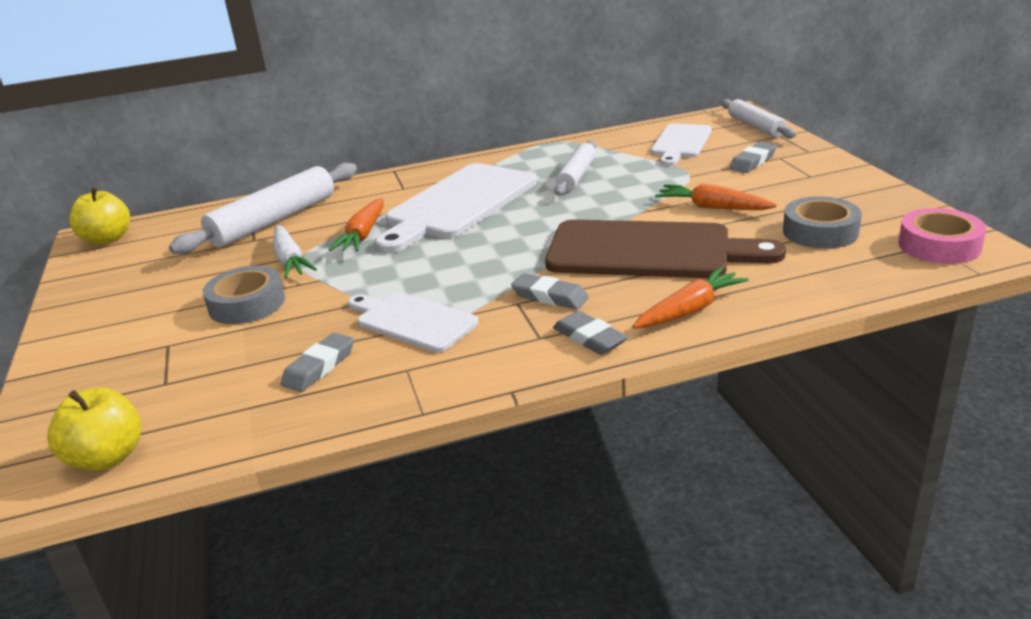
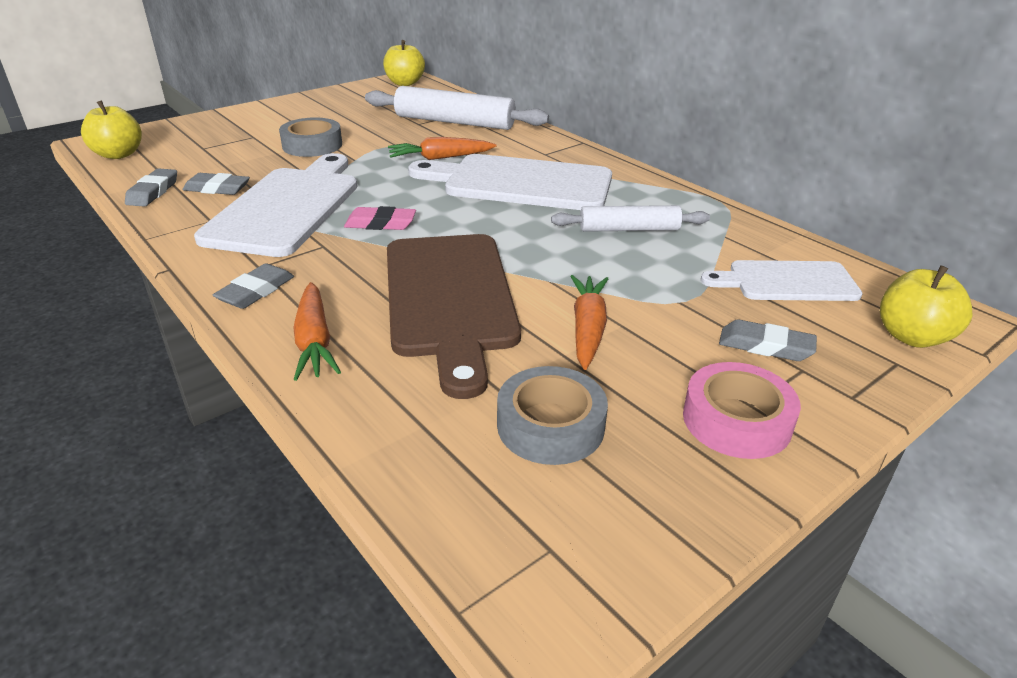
camera: 65 degrees right, 5 degrees up
(290, 261) = (385, 143): white carrot -> none
(412, 321) = (287, 207): white cutting board -> white cutting board, size x1.71
(491, 272) = (380, 224): none -> pink eraser
(550, 296) = (336, 259): grey eraser -> grey eraser (153, 192)
(690, 310) = (314, 341): orange carrot -> orange carrot turned 45 degrees clockwise
(755, 126) = (912, 337): white rolling pin -> yellow apple
(939, 245) = (548, 560): pink tape -> pink tape (736, 420)

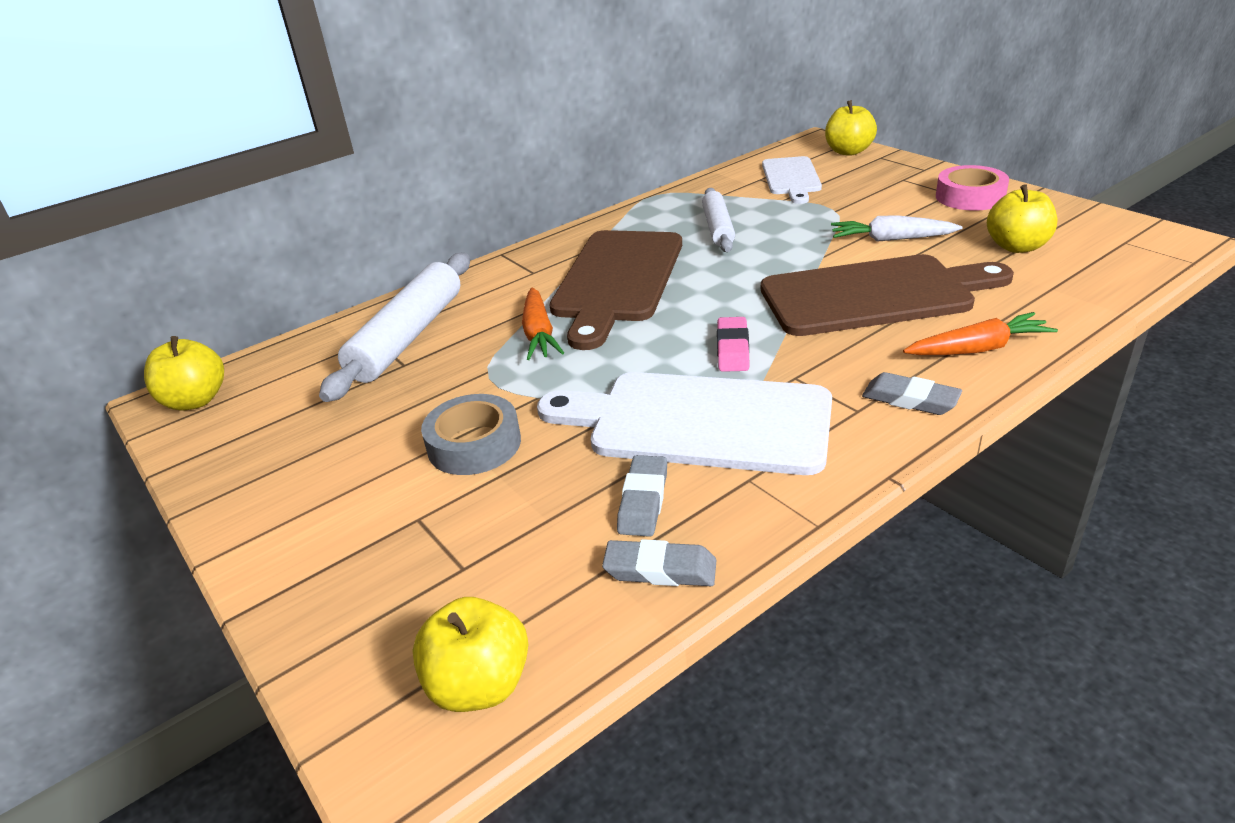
camera: 85 degrees left, 0 degrees up
(521, 183) = (617, 280): white cutting board -> brown cutting board
(550, 425) = (1017, 247): grey tape -> yellow apple
(587, 328) = (891, 239): orange carrot -> white carrot
(765, 346) = (882, 187): grey eraser -> none

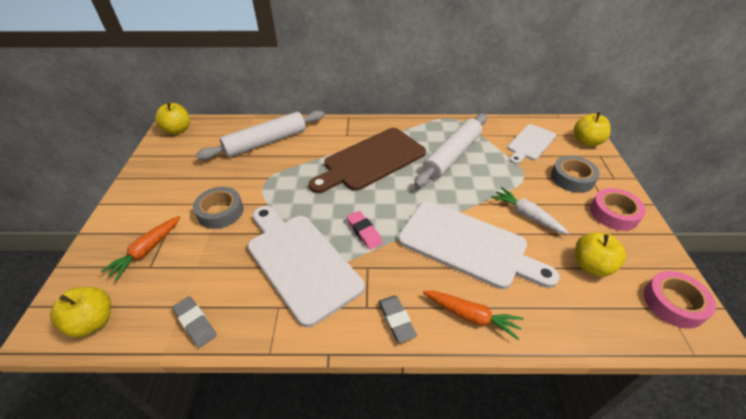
camera: 35 degrees right, 10 degrees up
(539, 334) = (307, 171): orange carrot -> orange carrot (147, 251)
(643, 501) = (232, 285): grey eraser -> none
(718, 228) = (452, 155): white rolling pin -> white rolling pin, size x1.63
(732, 349) = (364, 232): pink eraser -> pink eraser turned 75 degrees counterclockwise
(874, 295) = (467, 245): brown cutting board -> white cutting board
(885, 188) = (572, 178): none -> grey tape
(1123, 236) = (673, 303): none -> pink tape

